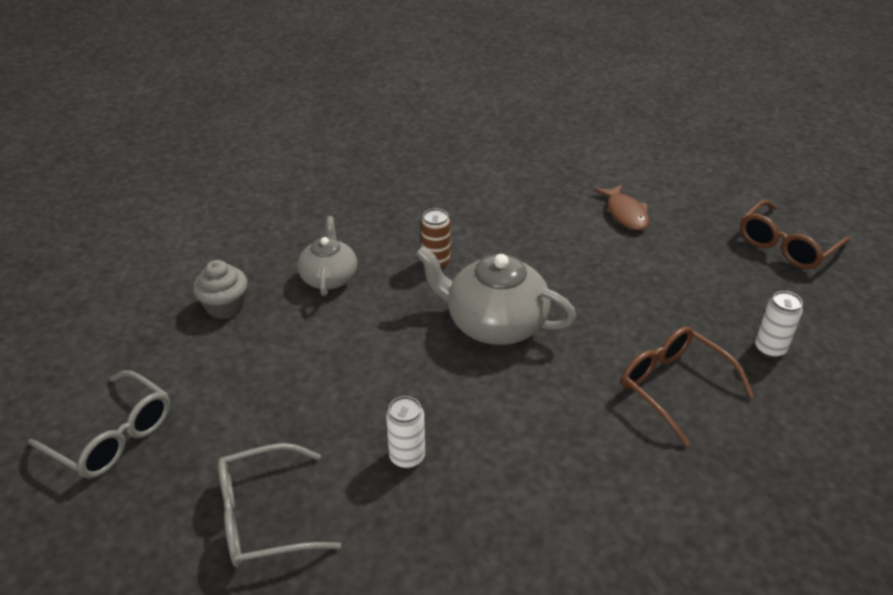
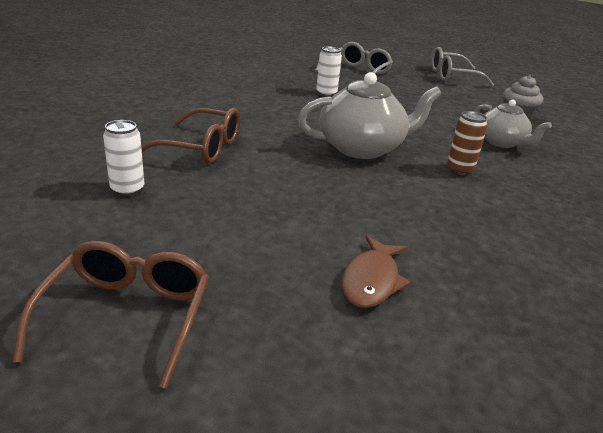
camera: 140 degrees right, 10 degrees down
(625, 214) = (371, 280): brown fish -> brown fish turned 105 degrees counterclockwise

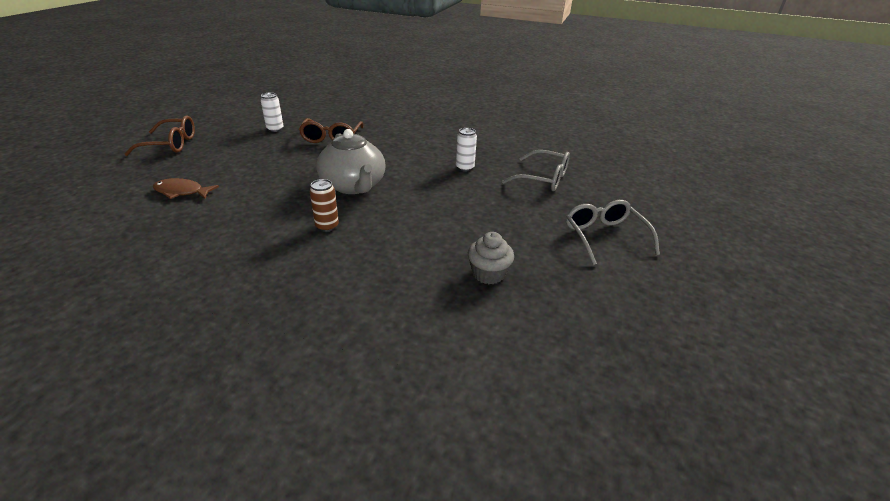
camera: 80 degrees right, 5 degrees up
(501, 142) = (400, 254): grey teapot -> none

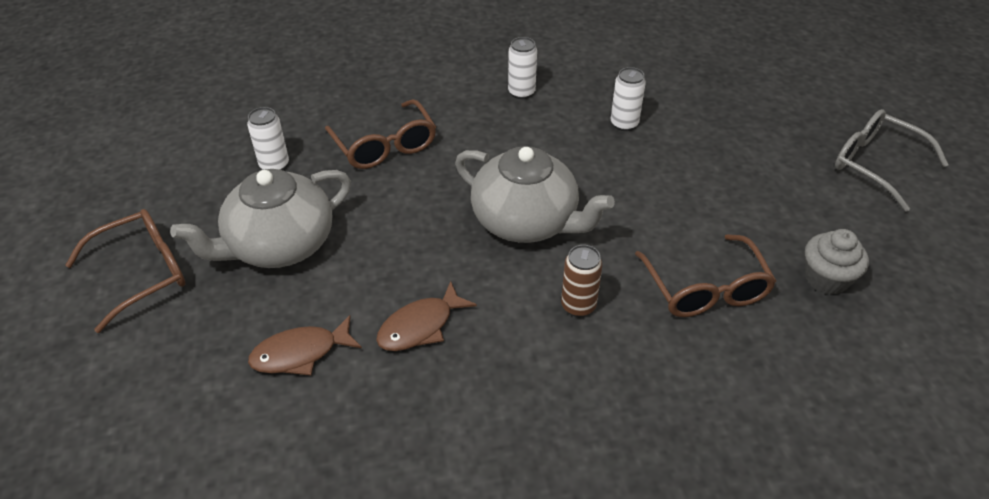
camera: 30 degrees left, 10 degrees up
(234, 154) = (279, 245): none -> grey teapot
(243, 203) = (420, 326): none -> brown fish
(406, 248) = (705, 289): none -> brown glasses
(427, 140) = (521, 92): none -> white can
(543, 179) = (730, 102): grey glasses -> none

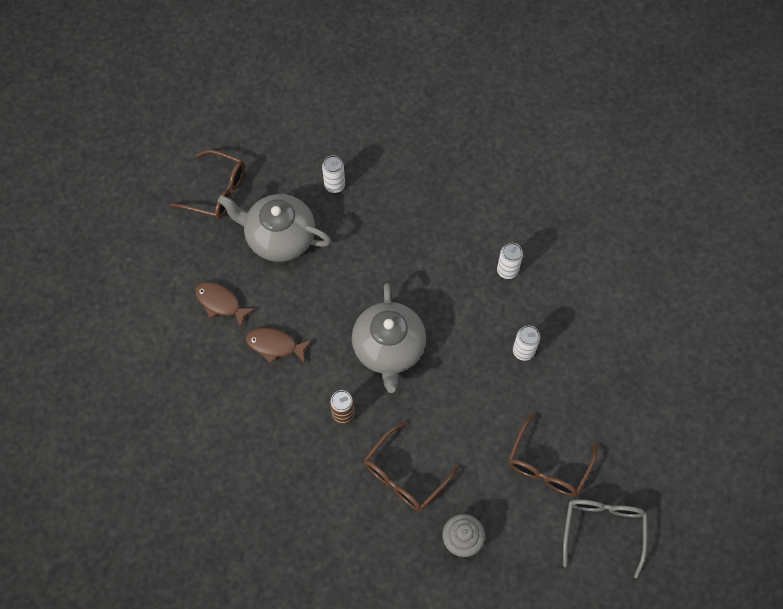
camera: 55 degrees right, 20 degrees up
(385, 146) = (394, 230): brown glasses -> brown glasses (547, 465)

